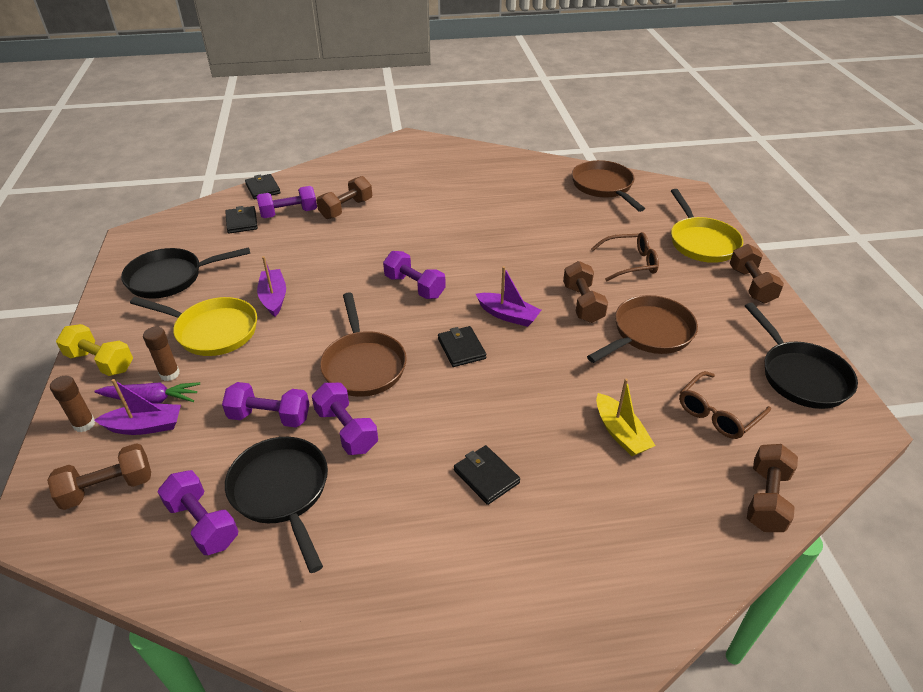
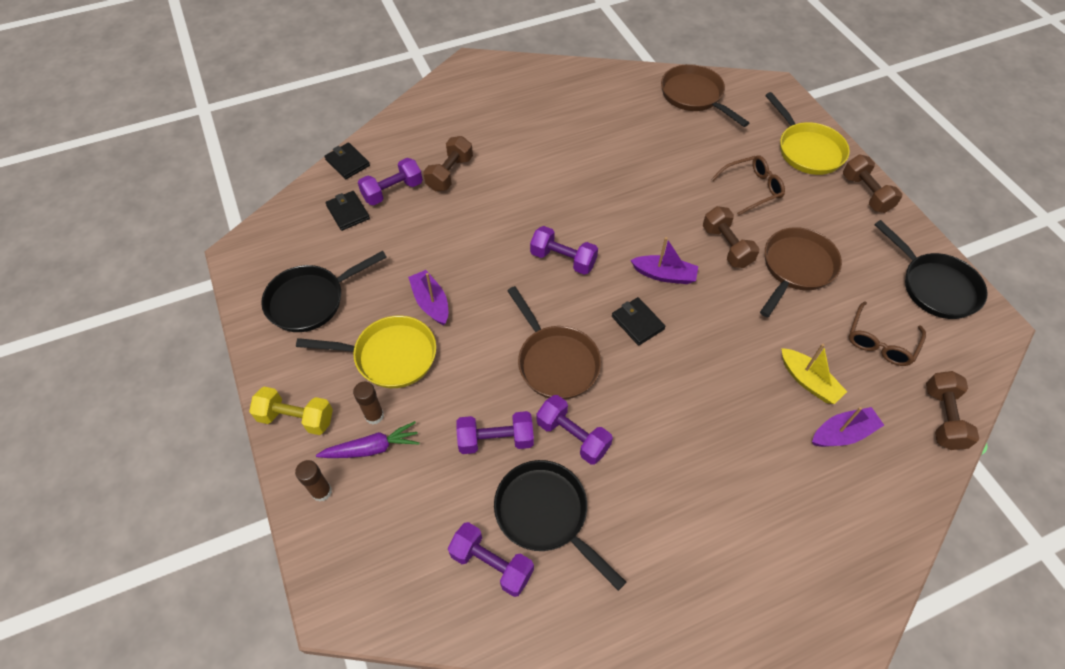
camera: 15 degrees left, 15 degrees up
(108, 488) = (384, 552): brown dumbbell -> none
(145, 426) = (382, 479): purple boat -> purple boat (842, 433)
(486, 476) = (714, 453): black wallet -> none

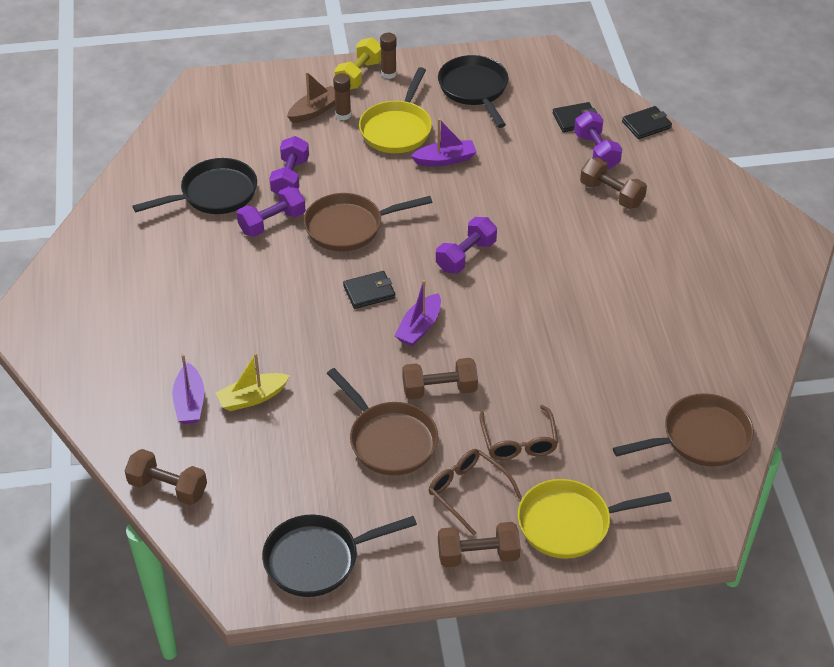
camera: 105 degrees right, 10 degrees down
(321, 491) = (290, 83): brown glue stick -> brown glue stick (388, 74)
(372, 448) = (314, 111): purple carrot -> brown boat
(491, 564) = (192, 159): purple dumbbell -> none
(880, 342) = (270, 475): brown glasses -> brown glasses (468, 492)

